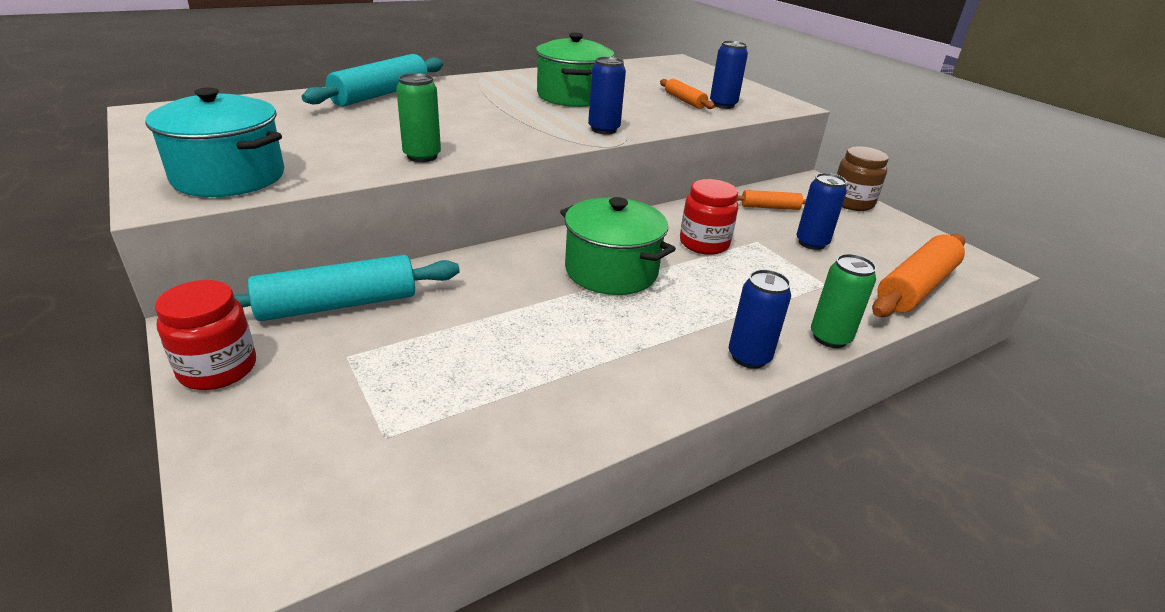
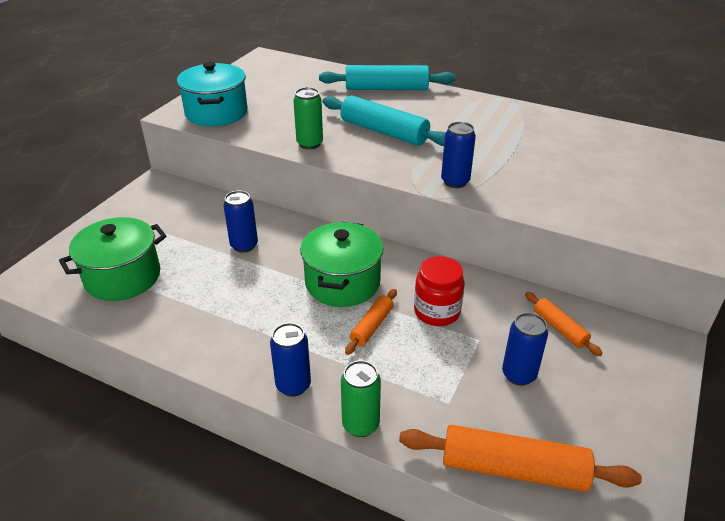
camera: 60 degrees right, 5 degrees up
(218, 369) = (129, 206): red jar -> none
(338, 305) = (206, 207): turquoise rolling pin -> turquoise rolling pin (384, 132)
(572, 96) = (505, 144): green pot -> green pot (122, 277)
(684, 101) = (592, 192): orange rolling pin -> orange rolling pin (372, 326)
(723, 105) = (620, 213): blue can -> blue can (244, 245)
(851, 203) = (655, 382): brown jar -> none

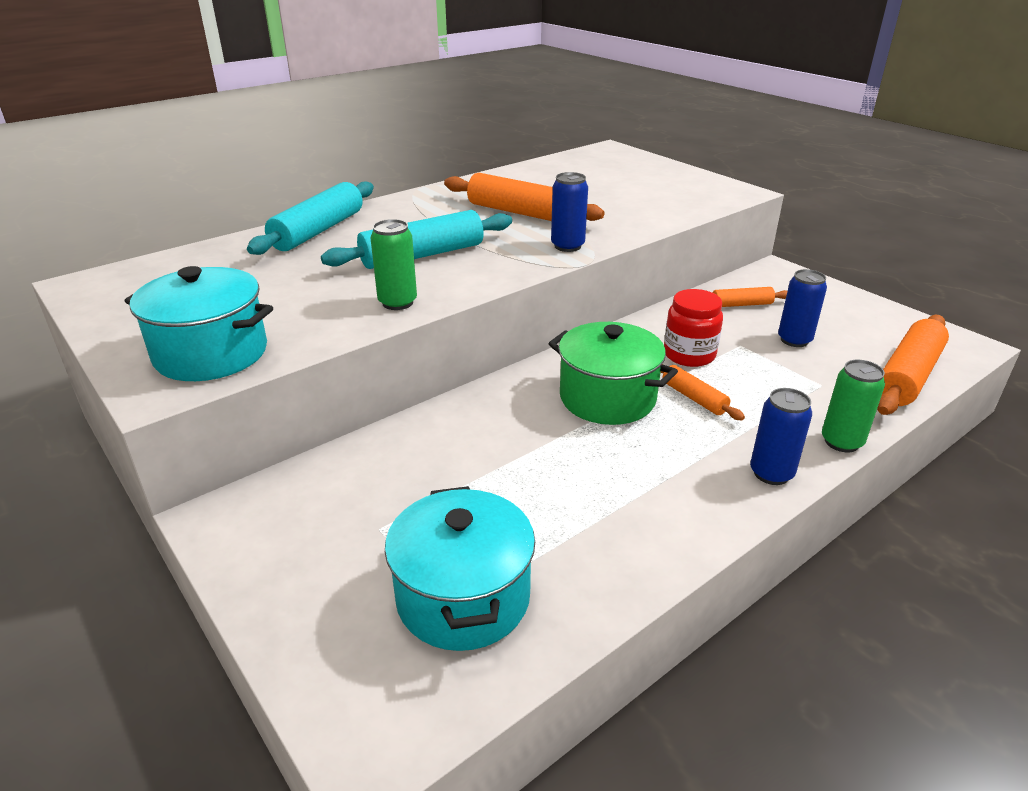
camera: 65 degrees left, 5 degrees down
(122, 277) = (463, 598): green pot -> turquoise pot
(244, 245) = (476, 456): blue can -> none
(498, 147) = (520, 213): none -> orange rolling pin

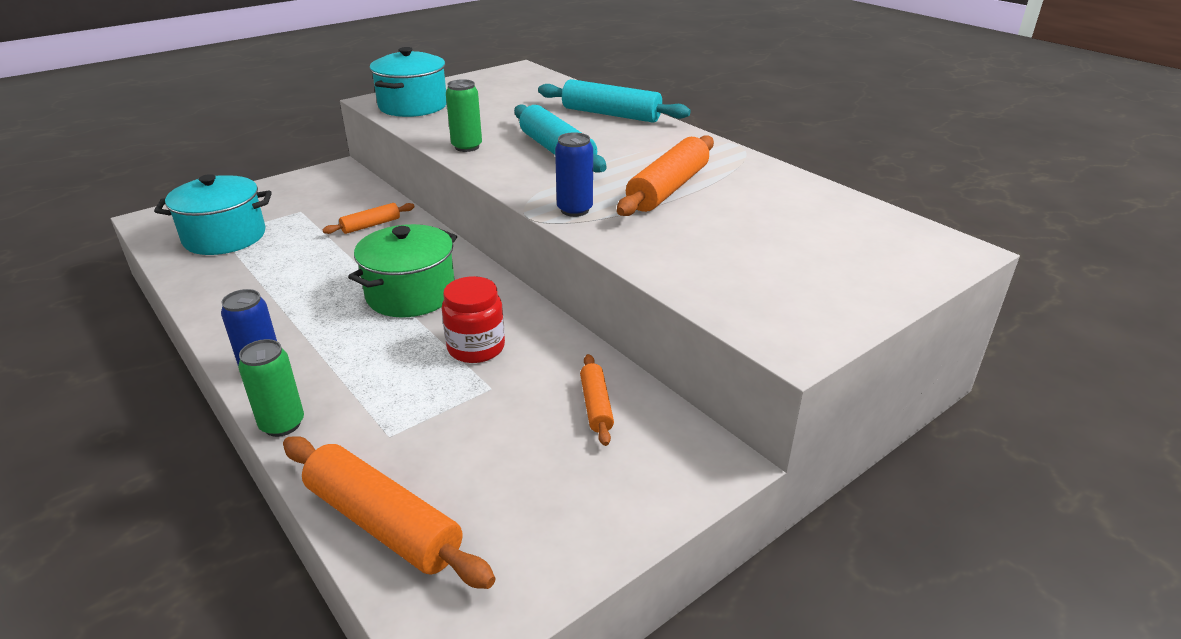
camera: 90 degrees right, 0 degrees up
(694, 398) = (394, 341): orange rolling pin -> orange rolling pin (371, 225)
(794, 340) = (495, 435): blue can -> none

